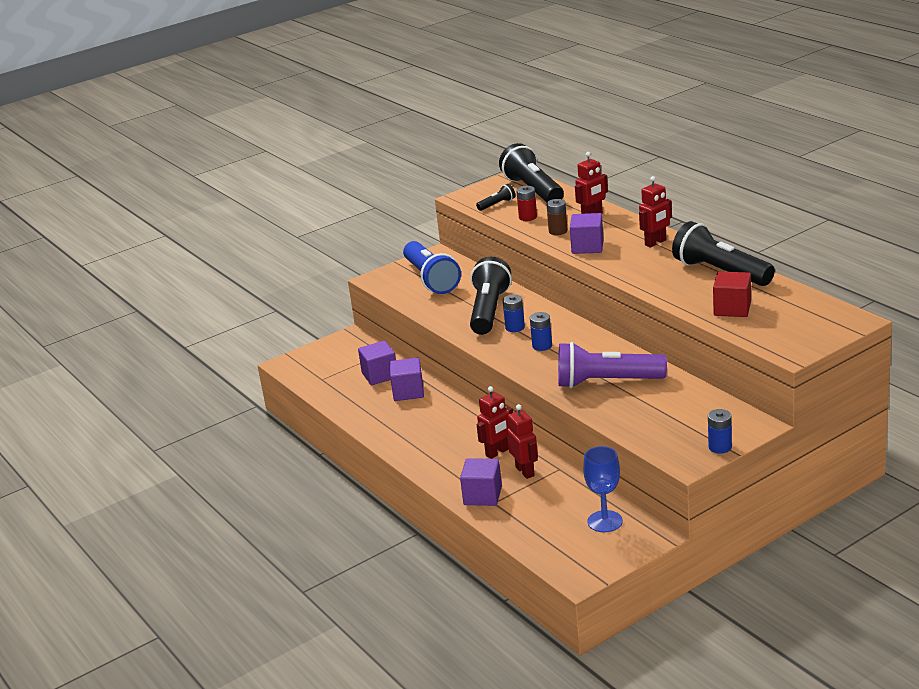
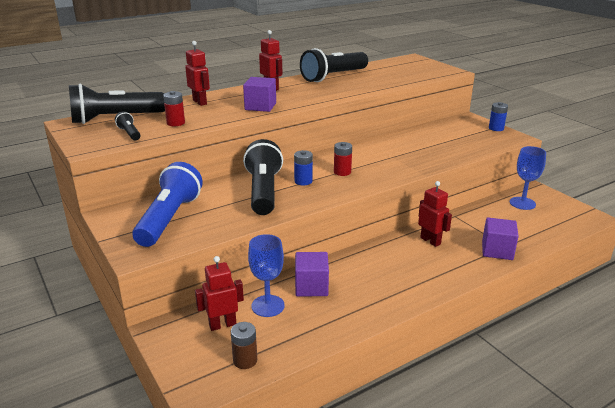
camera: 90 degrees left, 0 degrees up
(380, 375) = (268, 306): purple cube -> blue goblet
(431, 279) = (169, 218): blue flashlight -> blue flashlight turned 60 degrees counterclockwise
(489, 311) = (263, 191): black flashlight -> black flashlight turned 75 degrees clockwise
(525, 471) = (459, 230): red robot -> red robot (222, 324)
(542, 346) = (342, 172): blue battery -> red battery
(558, 231) = (219, 114): brown battery -> brown battery (245, 360)
(606, 382) = (408, 153): purple flashlight -> none
(732, 309) = (389, 78): red cube -> none

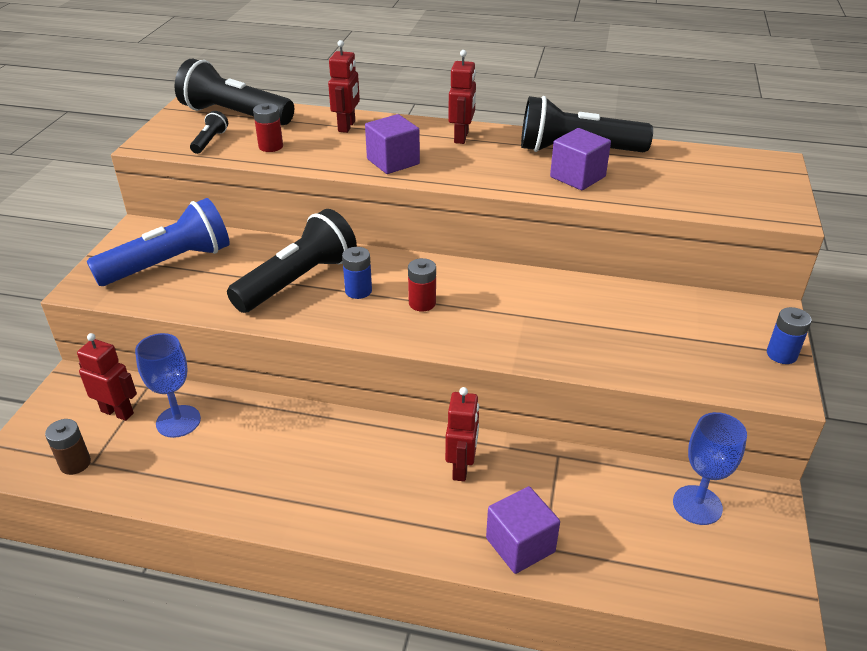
camera: 45 degrees right, 10 degrees up
(311, 287) = (246, 430): purple cube -> purple cube (577, 177)

